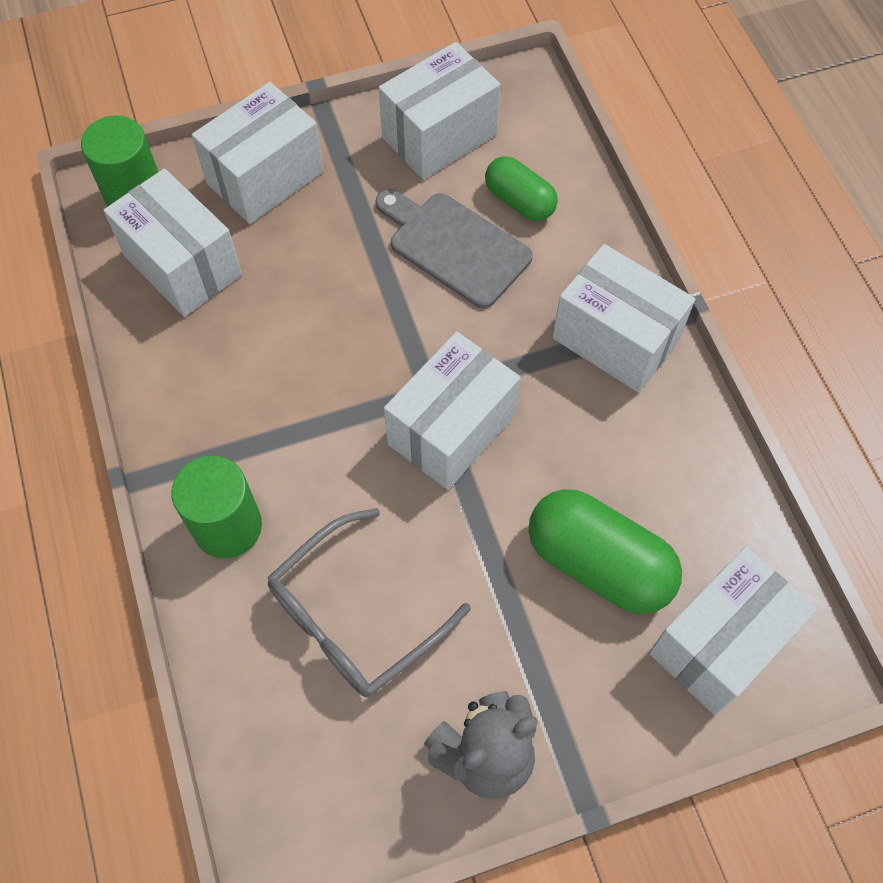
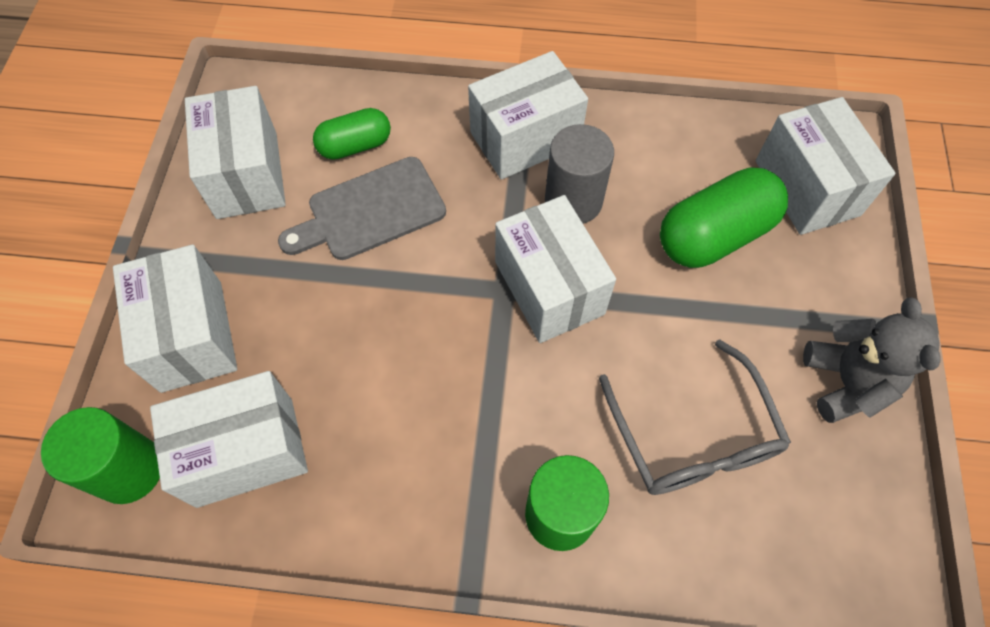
camera: 65 degrees left, 0 degrees up
(564, 412) = (573, 201): none -> grey cylinder

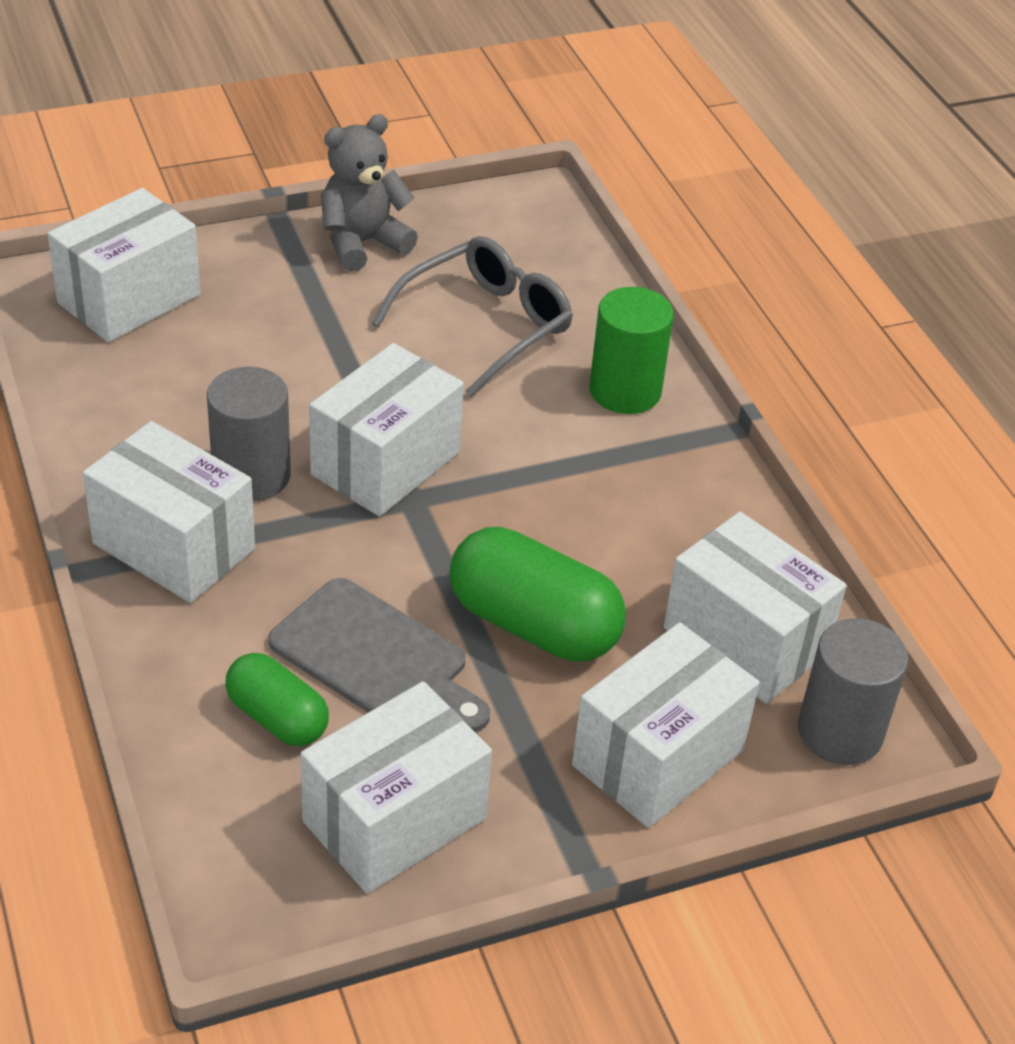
camera: 120 degrees left, 20 degrees down
(129, 470) = (840, 732): green cylinder -> grey cylinder
(714, 235) = (236, 354): green capsule -> green capsule (533, 624)

